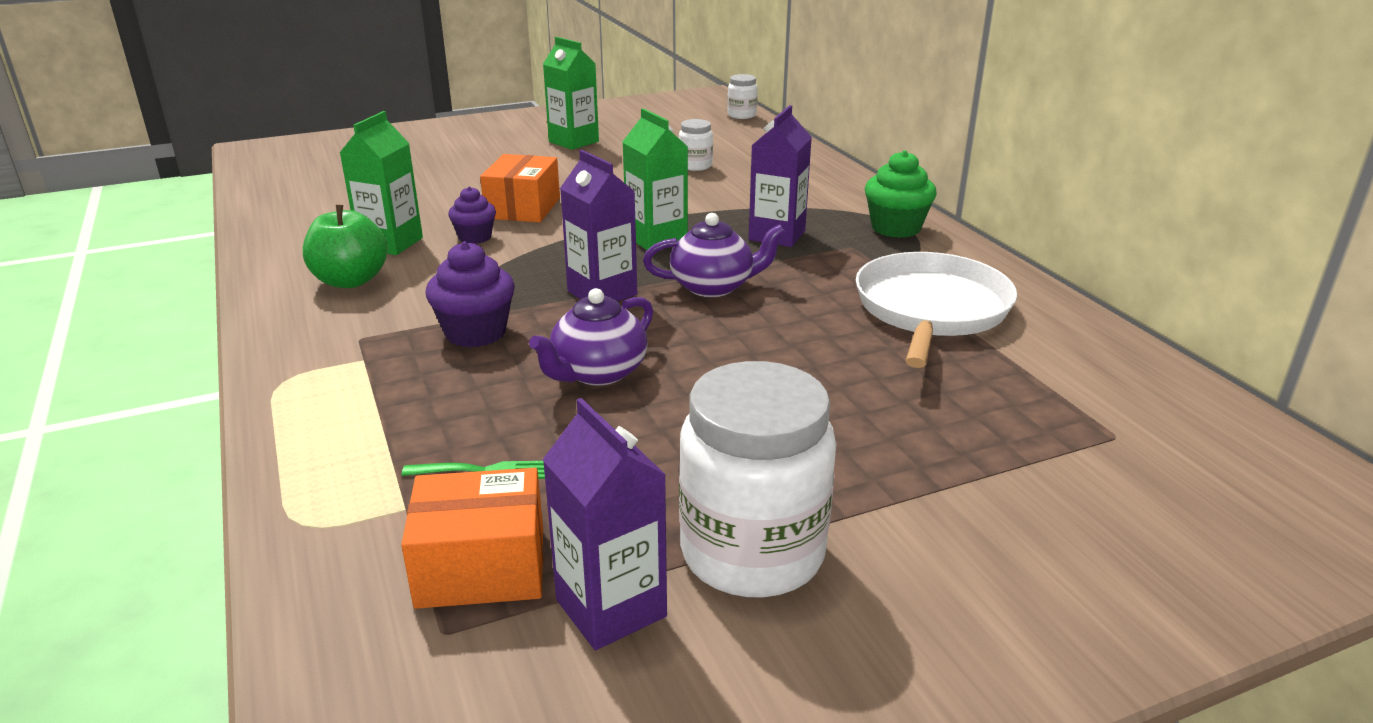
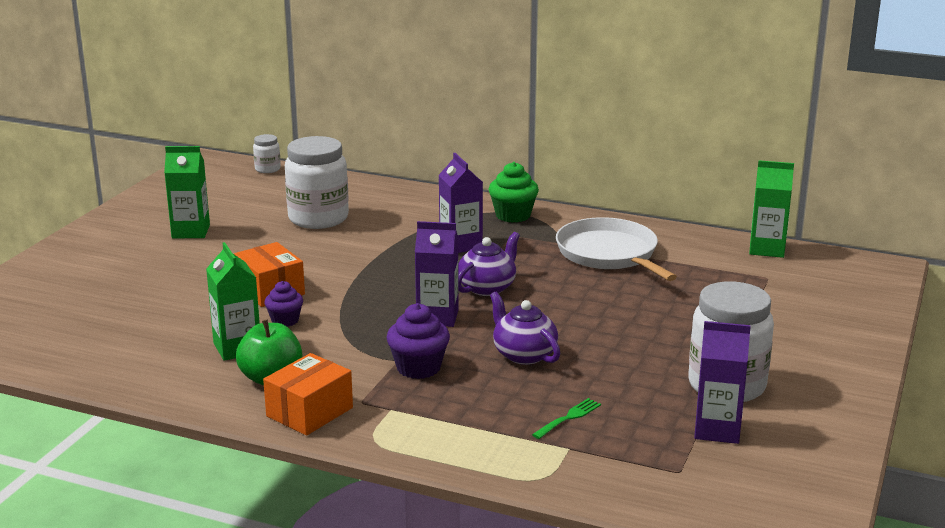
camera: 45 degrees left, 5 degrees down
(481, 567) = (645, 446): orange box -> orange box (309, 412)
(598, 372) = (523, 354): purple teapot -> purple teapot turned 150 degrees clockwise
(656, 239) = (399, 275): green carton -> green carton (766, 249)
(695, 166) = (318, 218): white jar -> white jar, size x2.15

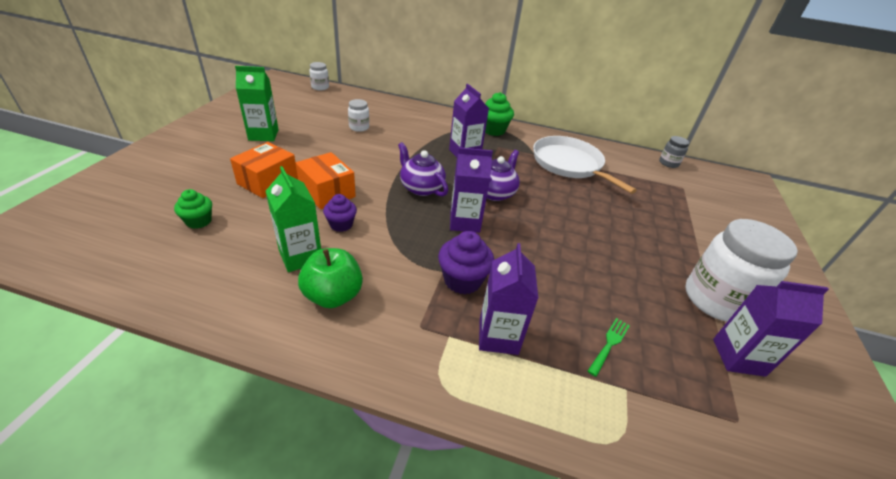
camera: 10 degrees left, 15 degrees up
(123, 319) = (199, 221): none -> green cupcake
(309, 412) = (373, 342): orange box -> orange box (268, 181)
(318, 218) = (359, 127): white jar -> white jar, size x0.46
(445, 410) = (498, 336): none -> purple carton
(523, 354) = (544, 264): purple teapot -> purple teapot (421, 188)
(766, 249) = (668, 163): green carton -> grey jar

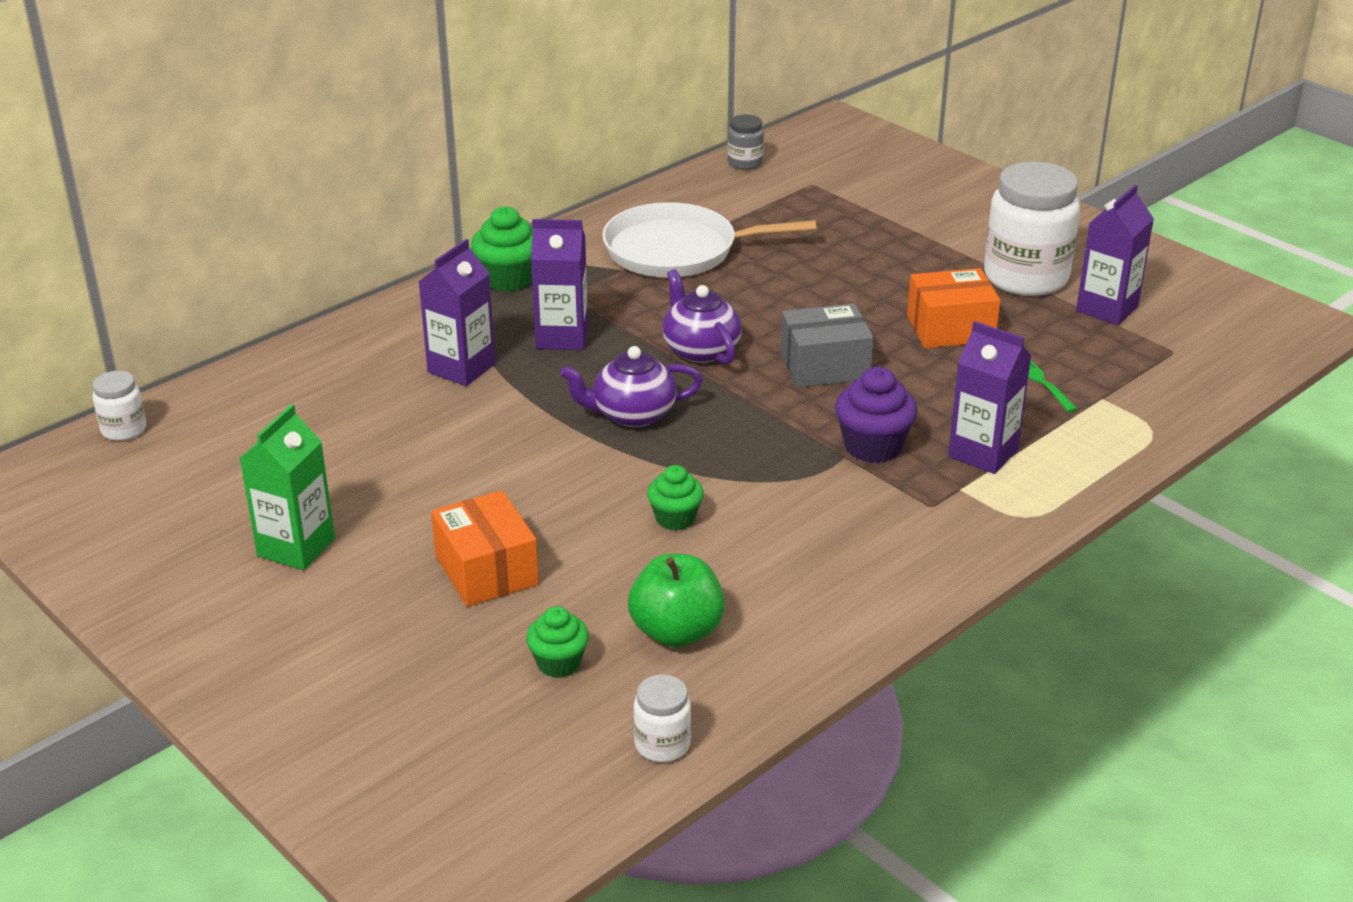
camera: 55 degrees left, 5 degrees down
(300, 256) = (727, 573): green carton -> none
(327, 192) = (572, 512): orange box -> orange box (950, 329)
(333, 296) = (832, 561): green apple -> green apple (676, 632)
(341, 224) = (675, 518): purple cupcake -> green cupcake
(359, 127) = (366, 424): white jar -> white jar (662, 744)
(464, 222) = (752, 403): purple carton -> purple carton (461, 368)
(523, 238) = (825, 366): none -> grey box

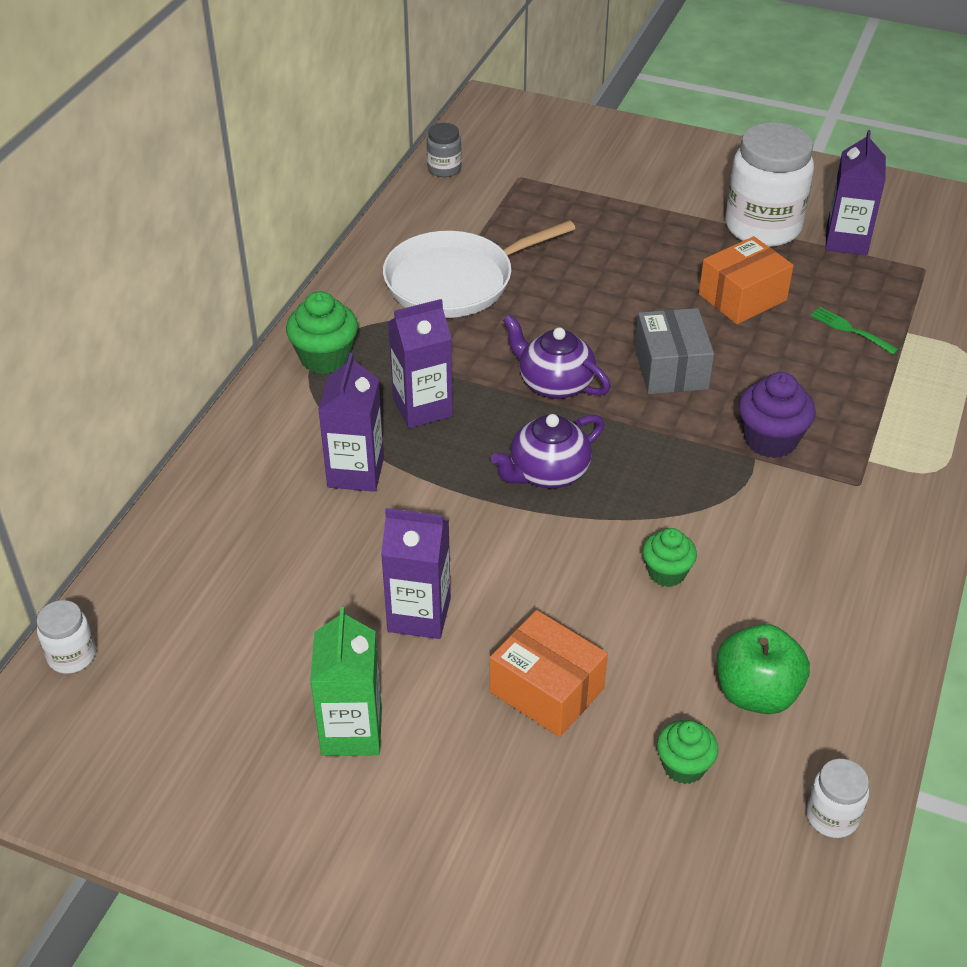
camera: 25 degrees left, 10 degrees up
(825, 366) = (671, 368): grey box -> grey box turned 60 degrees counterclockwise
(983, 453) = (859, 417): purple carton -> purple carton (419, 615)

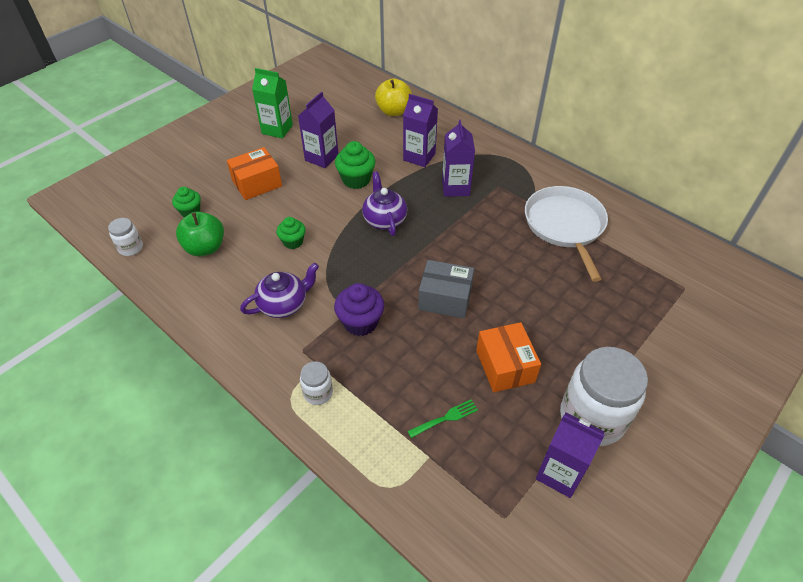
camera: 110 degrees right, 5 degrees up
(72, 656) = (358, 74): white jar -> white jar (318, 393)
(214, 549) = (393, 111): none -> yellow apple
(325, 358) = (509, 162): green cupcake -> green cupcake (356, 180)
(444, 169) = (699, 251): grey jar -> none
(554, 384) = (453, 242): purple teapot -> purple teapot (284, 304)

